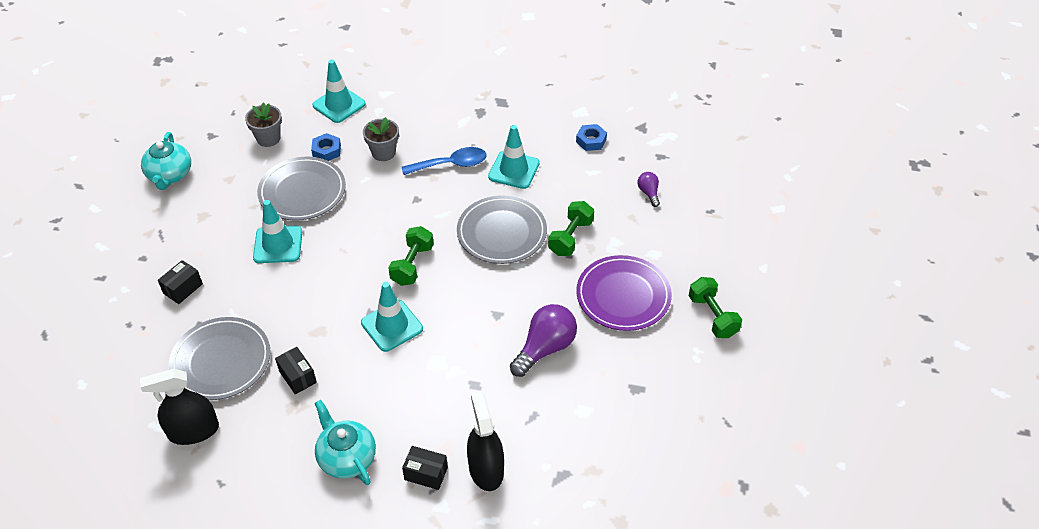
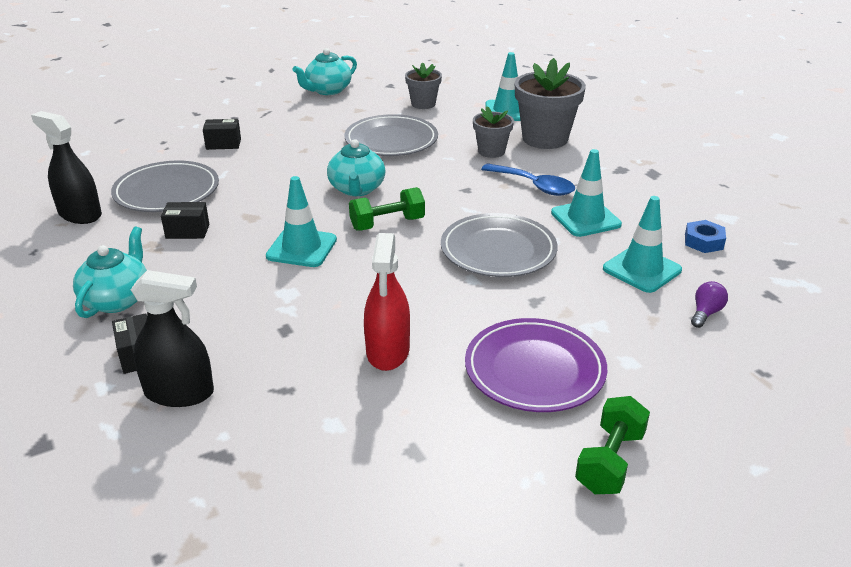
camera: 50 degrees right, 15 degrees down
(278, 245) = (320, 157): turquoise traffic cone -> turquoise traffic cone (642, 269)
(297, 377) = (187, 231): black box -> black box turned 75 degrees clockwise
(326, 151) = (451, 129): blue nut -> none
(349, 253) = (357, 189): none -> turquoise teapot
(400, 115) = (545, 139): none -> grey flower pot
(486, 469) = (179, 392): black spray bottle -> black spray bottle turned 60 degrees clockwise
(545, 348) = (388, 351): purple light bulb -> red spray bottle
(570, 237) = (558, 293): green dumbbell -> none

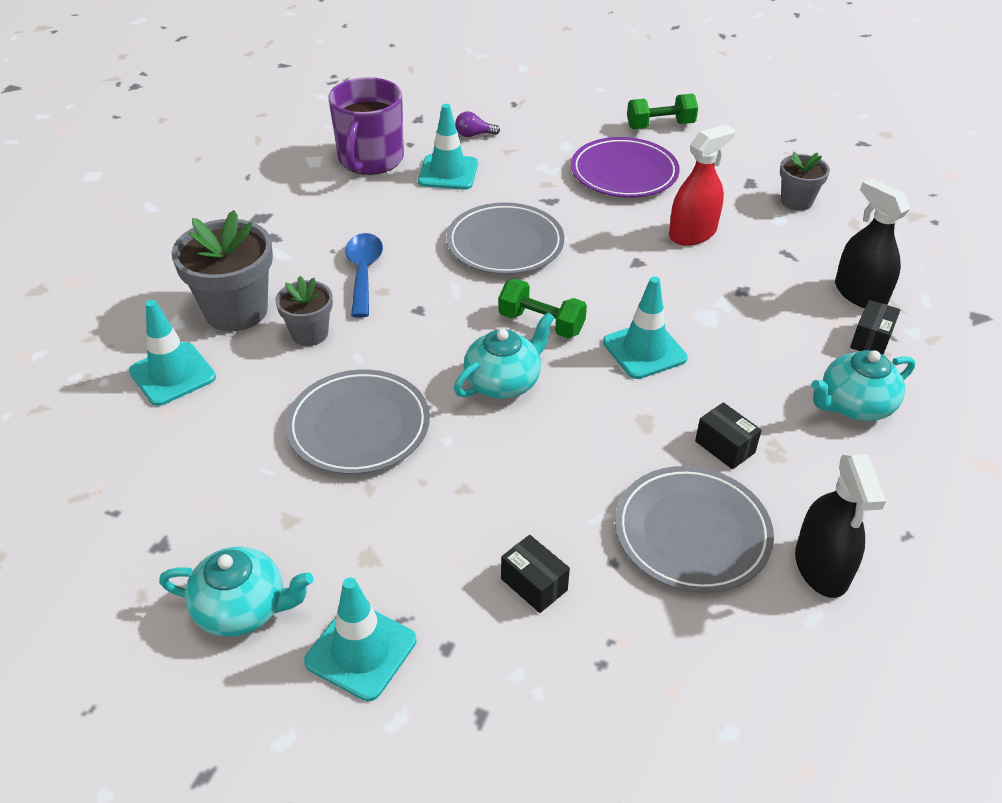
camera: 130 degrees left, 10 degrees up
(423, 104) = (211, 464): grey flower pot -> grey flower pot (796, 201)
(585, 219) = (397, 222): turquoise traffic cone -> turquoise traffic cone (361, 651)
(703, 241) = (370, 160): blue nut -> purple mug

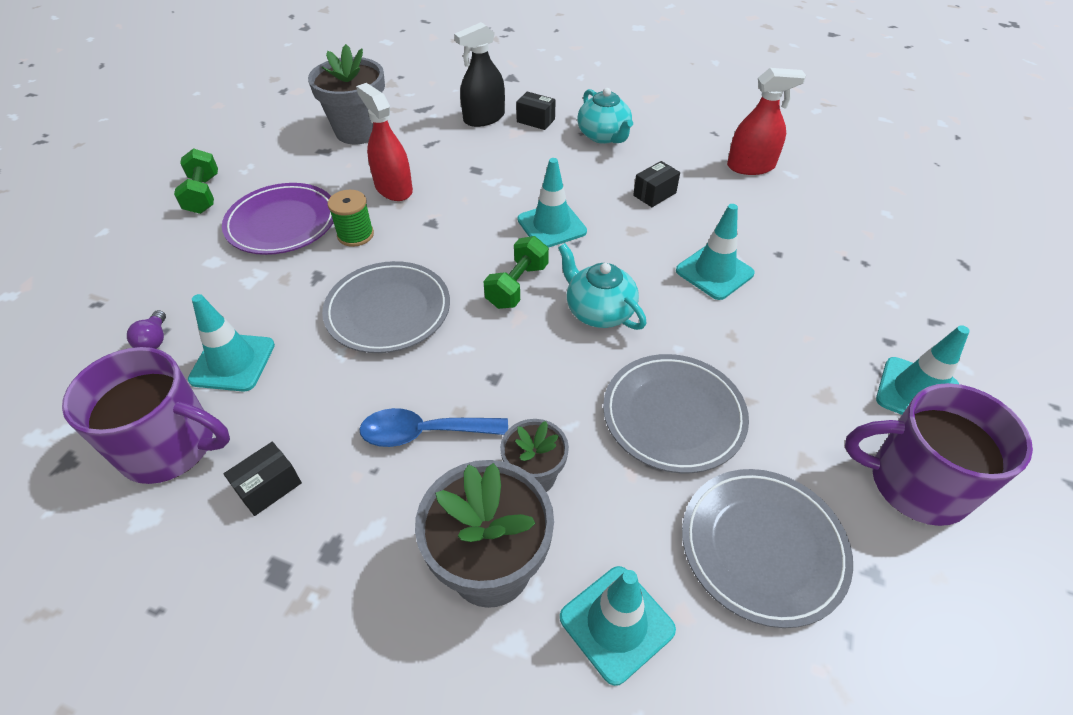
camera: 90 degrees left, 5 degrees up
(243, 609) = (915, 483): turquoise teapot -> purple mug
(534, 584) = (814, 294): black box -> black box (269, 487)
(571, 488) = (714, 272): none -> turquoise traffic cone
(611, 216) = (355, 235): none -> green spool
(692, 533) = (740, 215): grey plate -> grey plate (762, 547)
(796, 201) = (359, 131): grey flower pot -> grey flower pot, size x1.74
(821, 567) = (751, 166): black spray bottle -> red spray bottle

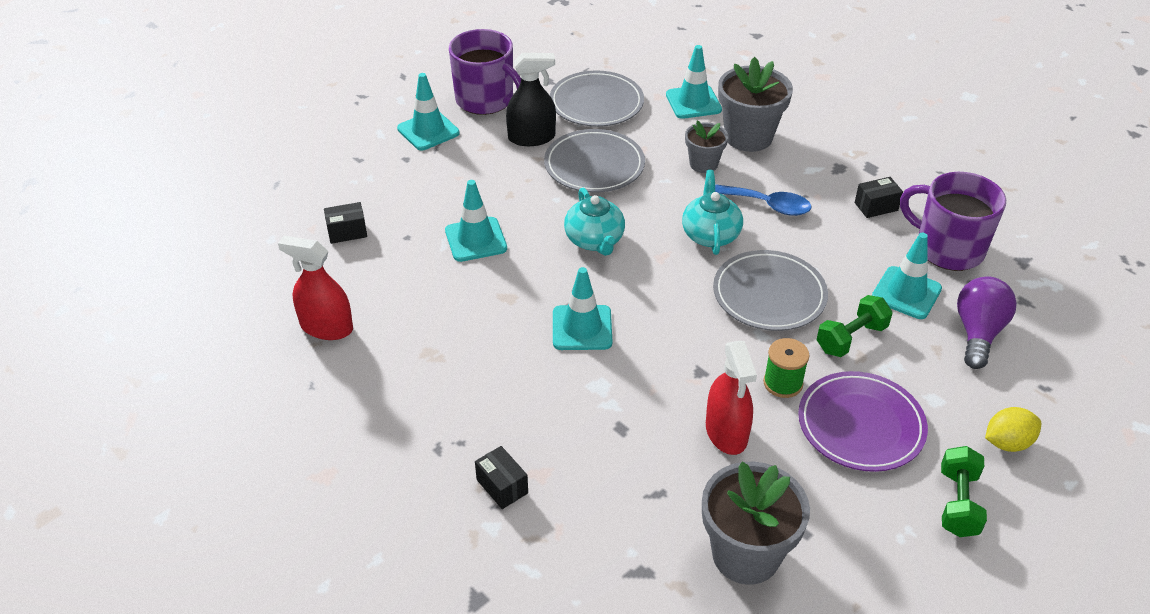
camera: 155 degrees left, 5 degrees down
(150, 246) = (1007, 443): none -> yellow lemon
(154, 340) = (978, 333): purple light bulb -> purple light bulb, size x1.95
(484, 118) = (566, 517): black spray bottle -> black spray bottle (531, 137)
(517, 286) = (648, 281): green dumbbell -> green dumbbell (851, 338)
(604, 136) = (439, 427): turquoise teapot -> turquoise teapot (710, 234)
(654, 194) = (455, 328): black box -> black box (347, 232)

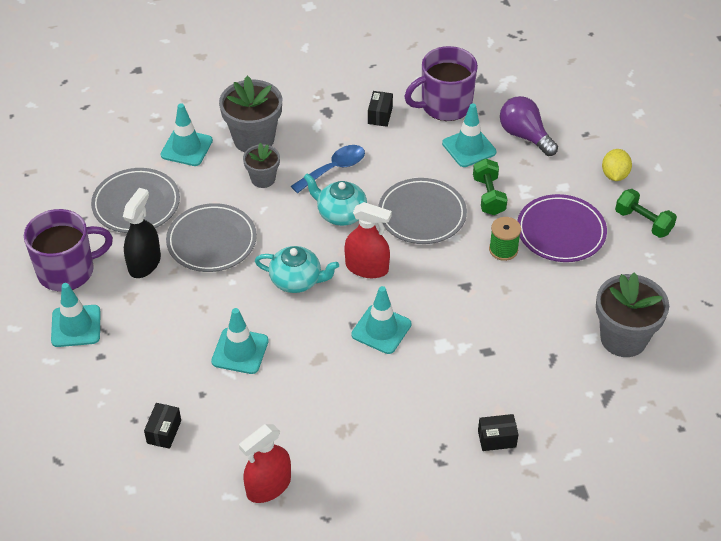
camera: 60 degrees left, 5 degrees up
(726, 432) = (525, 299): red spray bottle -> red spray bottle (367, 267)

